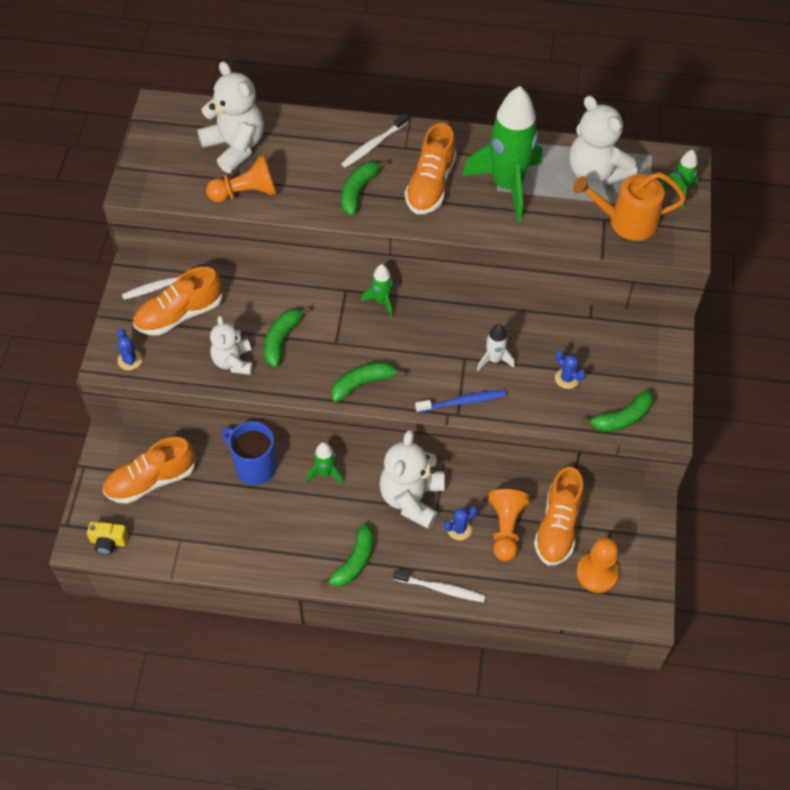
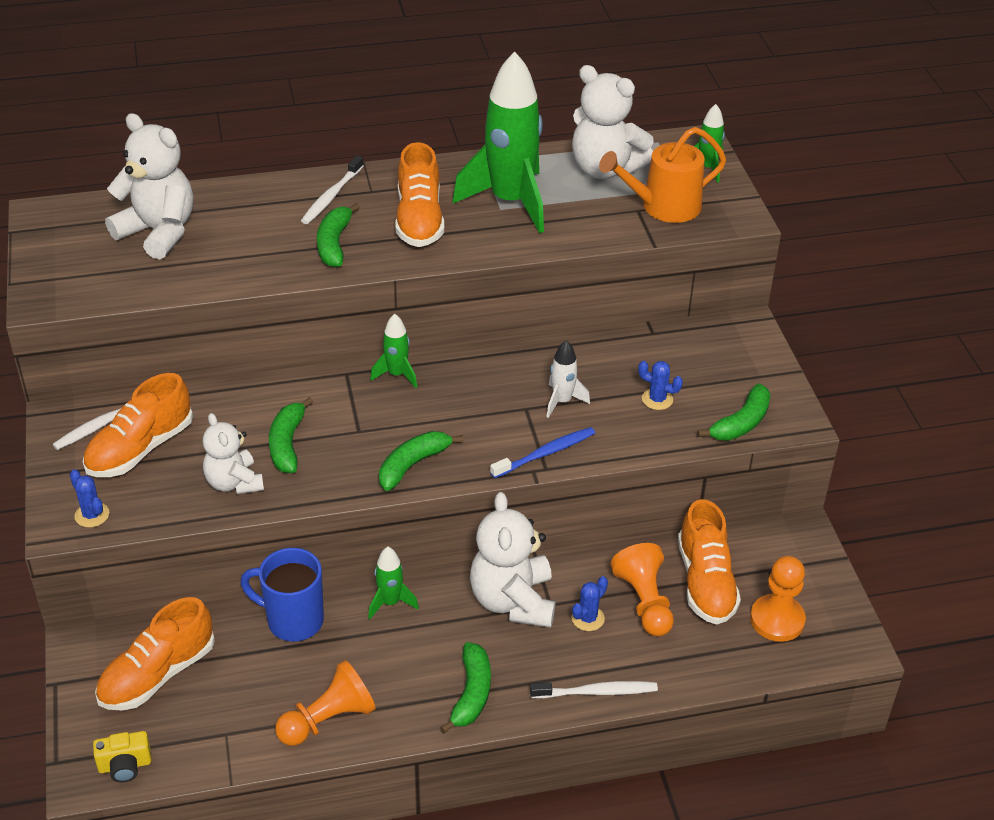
camera: 20 degrees left, 15 degrees down
(245, 192) = (192, 274): orange pawn -> orange pawn (328, 719)

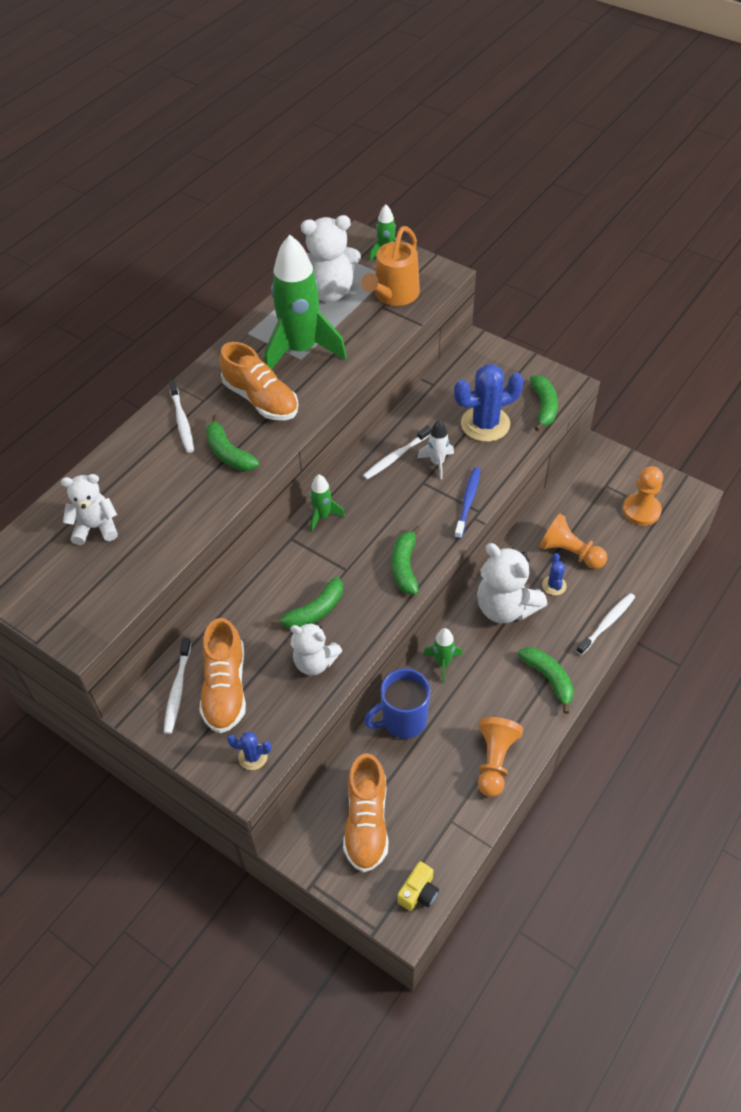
camera: 40 degrees left, 10 degrees up
(158, 232) = (95, 527): white teddy bear -> white teddy bear, size x0.64
(287, 444) = (314, 611): green banana -> green banana turned 90 degrees counterclockwise
(529, 370) = (395, 457): none -> white toothbrush
(657, 399) = (485, 424): blue cactus -> blue cactus, size x2.10
(705, 582) = (585, 517): orange shoe -> none

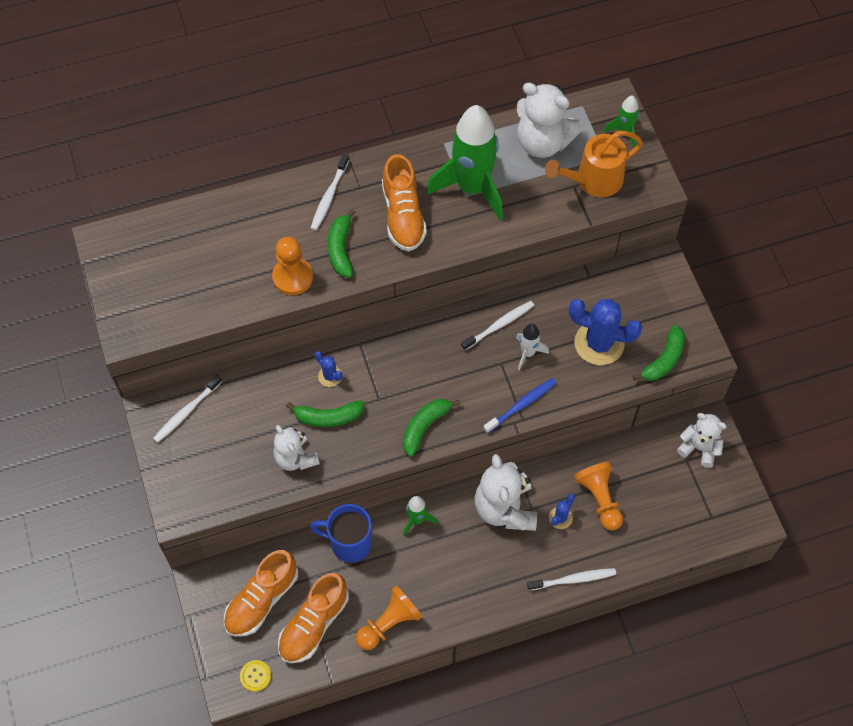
camera: 35 degrees right, 10 degrees up
(95, 527) = (200, 251): white teddy bear -> white teddy bear (699, 448)
(225, 688) = (219, 434): orange shoe -> orange shoe (314, 624)
(253, 757) = (197, 499): blue cactus -> blue cactus (330, 376)
(323, 516) = (399, 340): green rocket -> none
(395, 457) = (499, 325): white toothbrush -> white toothbrush turned 150 degrees clockwise
(418, 892) = (255, 676): yellow camera -> yellow button
(548, 679) = (486, 590): green banana -> none
(641, 510) = (695, 504): orange pawn -> orange pawn (292, 277)

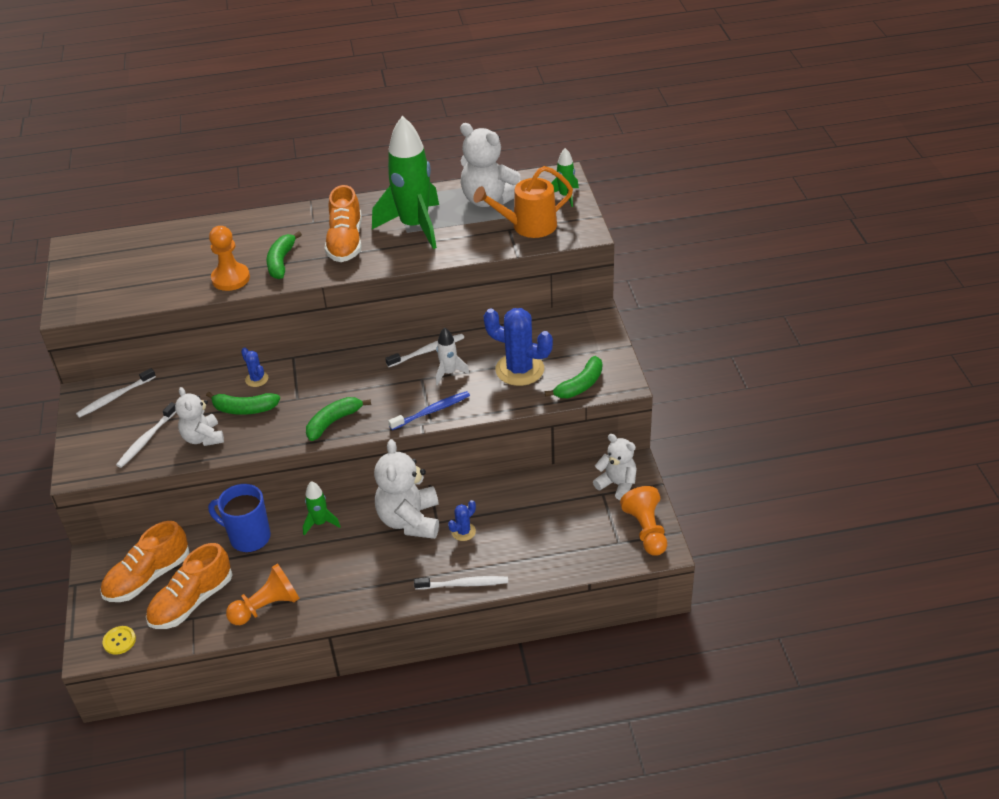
camera: 10 degrees right, 20 degrees down
(329, 197) = (283, 227): white toothbrush -> white toothbrush (146, 440)
(599, 499) = (507, 519): orange pawn -> orange pawn (646, 530)

